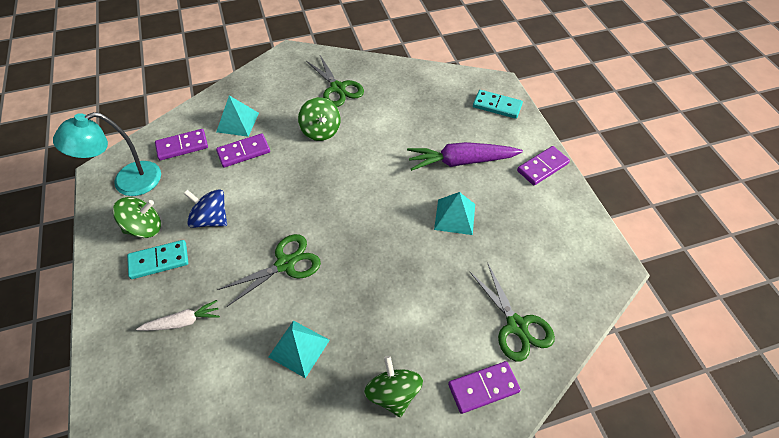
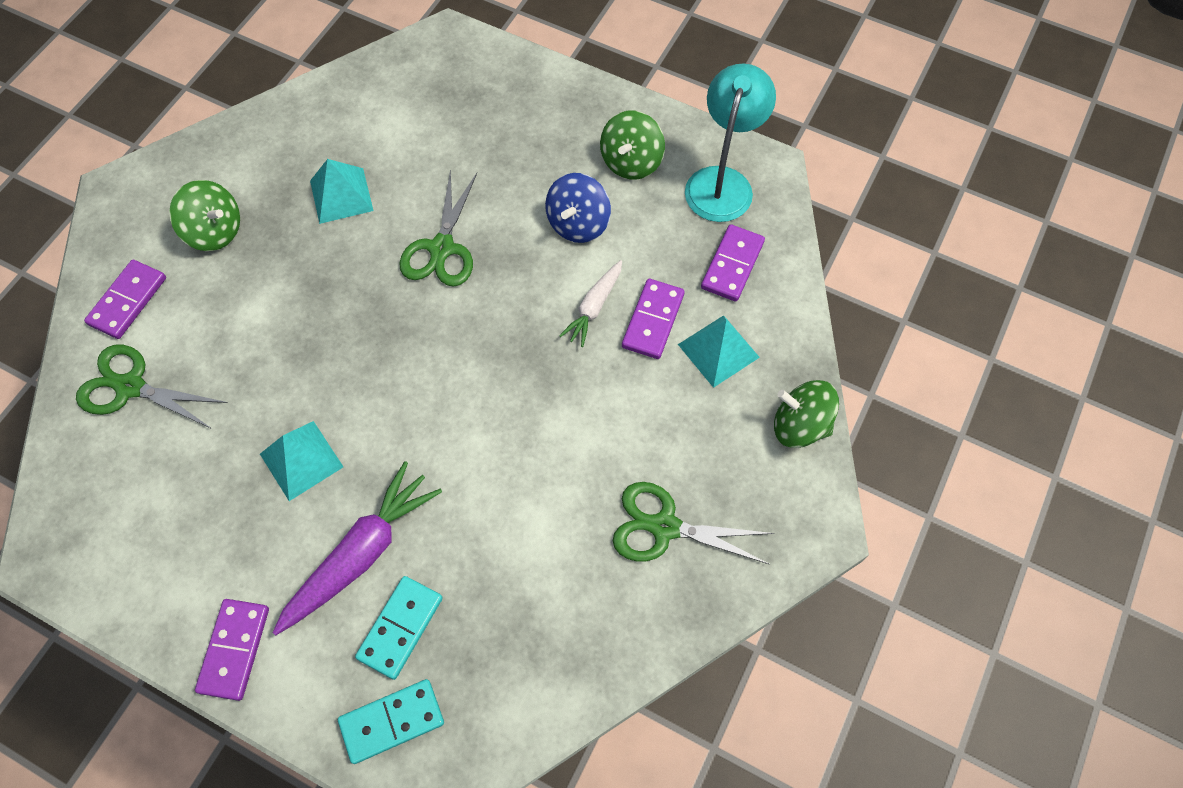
camera: 135 degrees right, 10 degrees up
(159, 261) = (571, 150): turquoise domino -> turquoise domino (400, 628)
(182, 322) = (475, 130): white carrot -> white carrot (594, 307)
(211, 219) = (578, 223): blue spinning top -> blue spinning top turned 135 degrees clockwise
(321, 131) = (599, 434): green spinning top -> green spinning top (800, 425)

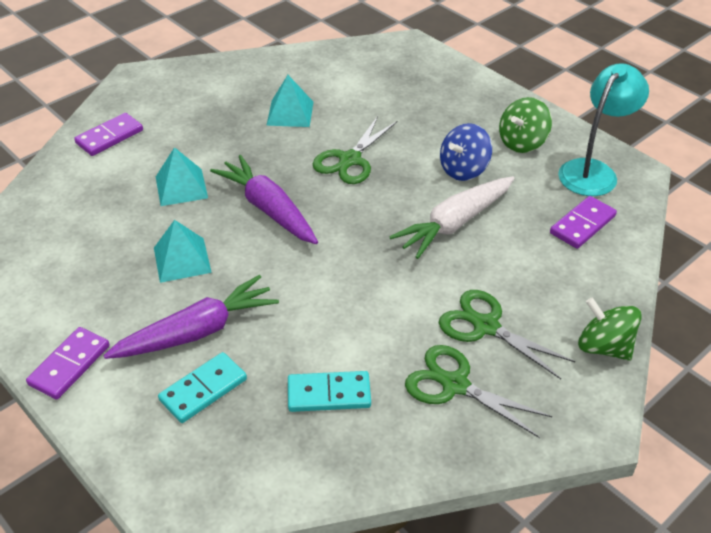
camera: 20 degrees right, 20 degrees down
(130, 387) = (84, 185): green scissors -> green scissors (486, 326)
(214, 231) = (190, 113): green spinning top -> none
(373, 353) = (268, 209): none -> purple carrot
(392, 722) = (165, 453): turquoise domino -> turquoise domino (329, 394)
(594, 307) = (455, 223): white carrot -> white carrot, size x1.75
(653, 320) = (500, 244): purple domino -> none
(718, 350) = (549, 277): turquoise pyramid -> turquoise pyramid (181, 187)

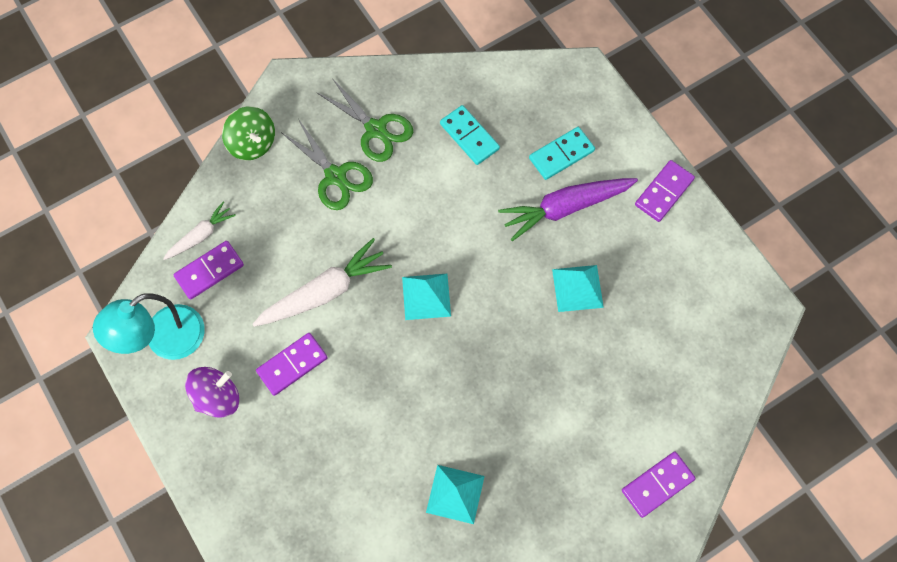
camera: 170 degrees left, 25 degrees up
(181, 187) = (578, 387): turquoise pyramid -> turquoise pyramid (426, 296)
(268, 209) = (495, 340): purple carrot -> none
(329, 394) = (469, 136): turquoise domino -> turquoise domino turned 45 degrees clockwise
(350, 160) = (403, 400): green scissors -> none
(463, 169) = (292, 365): blue spinning top -> purple domino
(522, 142) = (217, 397): green spinning top -> purple spinning top
(610, 252) = (201, 235): none -> white carrot

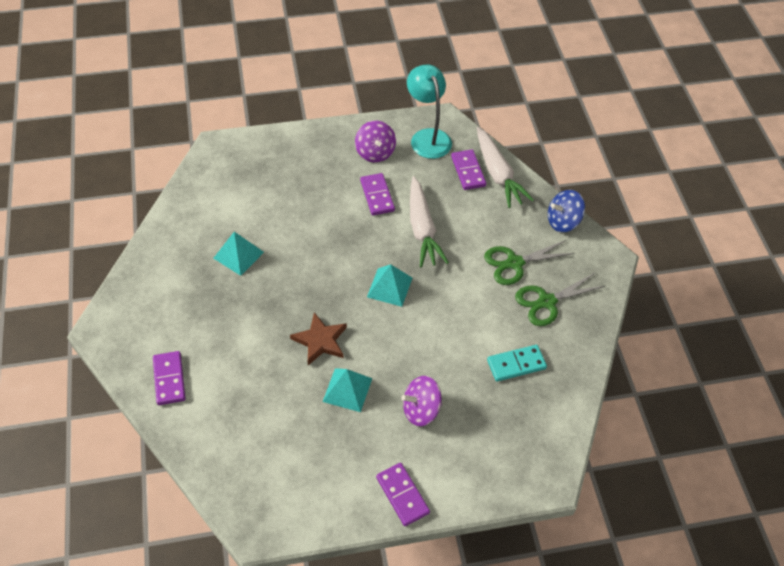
camera: 110 degrees right, 15 degrees down
(201, 235) = (497, 173): white carrot -> white carrot, size x1.75
(252, 143) = (563, 221): green spinning top -> blue spinning top
(531, 342) = (320, 340): none -> brown star
(561, 155) = (472, 427): turquoise domino -> none
(565, 208) = (421, 410): purple carrot -> purple spinning top

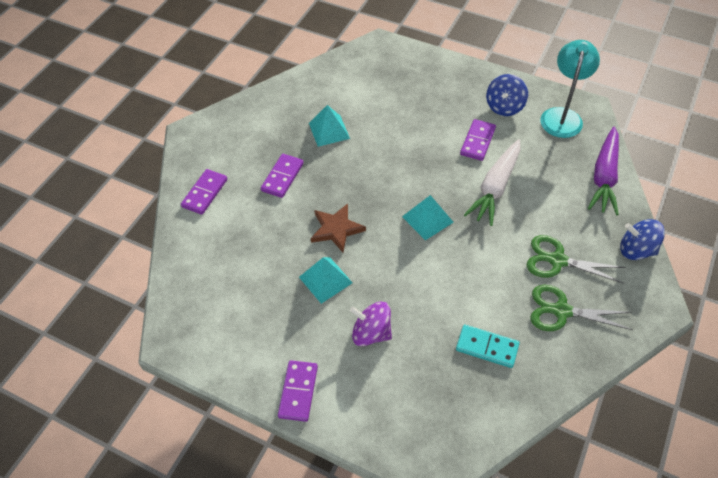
camera: 40 degrees right, 0 degrees up
(375, 152) = (504, 107): purple spinning top -> blue spinning top
(468, 171) = (577, 161): purple domino -> purple domino (282, 177)
(497, 173) = (604, 177): white carrot -> purple carrot

